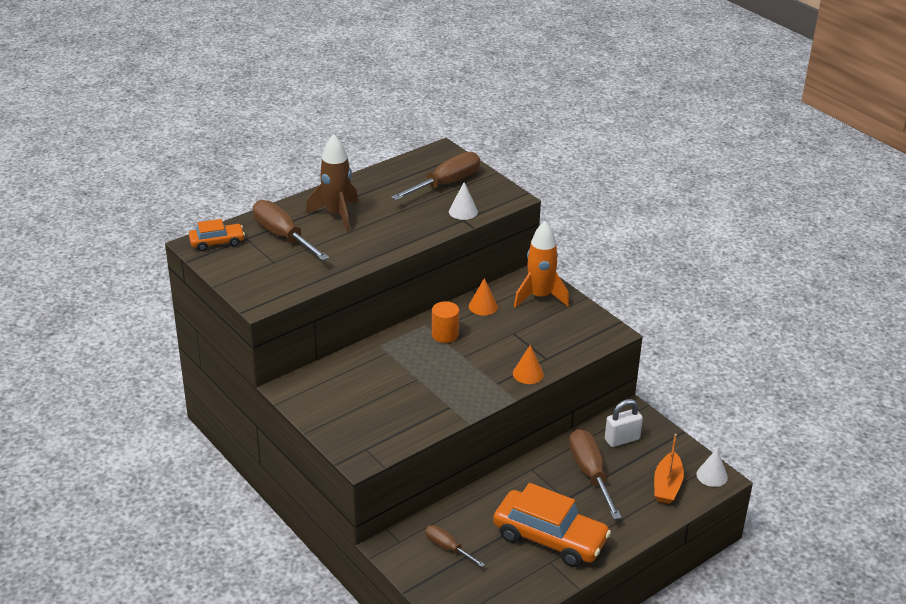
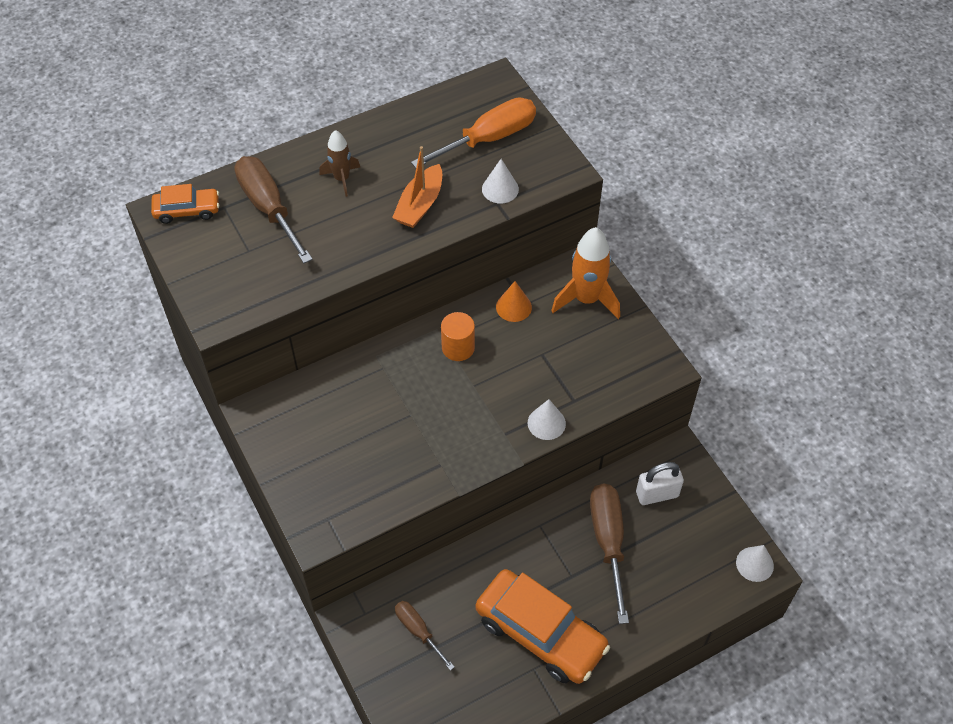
camera: 10 degrees right, 20 degrees up
(337, 215) = (342, 179): brown rocket -> brown rocket, size x0.60
(446, 184) = (488, 139): brown screwdriver -> orange screwdriver
(528, 374) = (546, 423): orange cone -> white cone
(667, 485) = (697, 572): orange boat -> orange boat (420, 205)

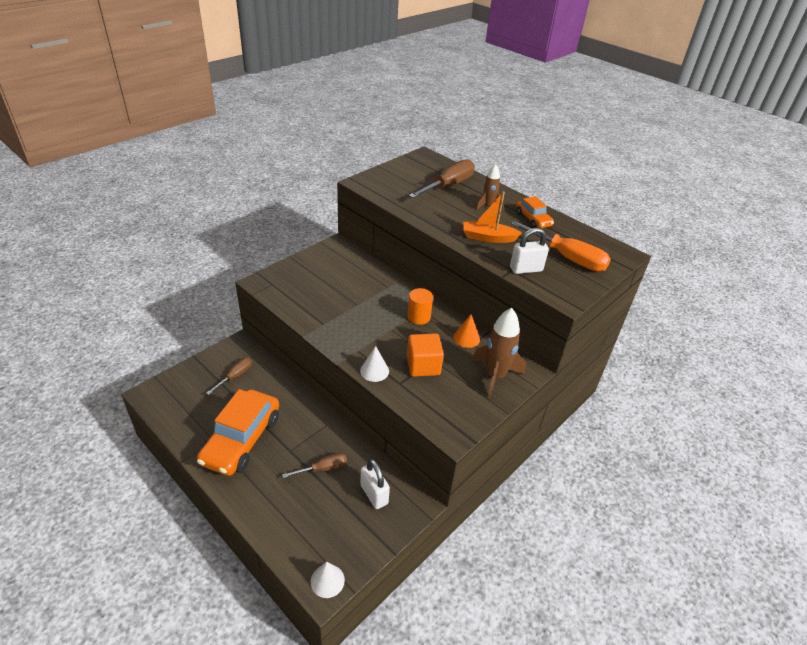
camera: 70 degrees right, 15 degrees down
(187, 210) = (430, 162): orange car -> orange car (533, 219)
(500, 189) = (526, 269): white cone -> white padlock
(550, 368) = (423, 365): none -> orange cube
(586, 299) = (495, 376): orange rocket -> brown rocket
(608, 542) = (323, 468): brown screwdriver -> brown screwdriver, size x0.57

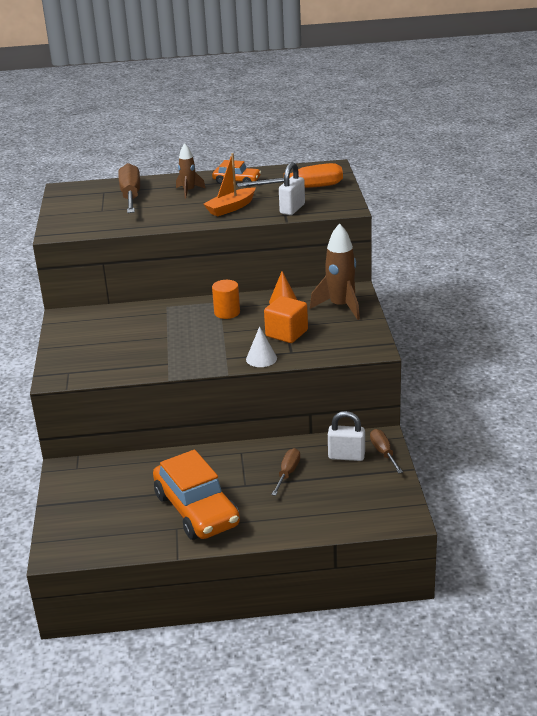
camera: 45 degrees left, 10 degrees down
(235, 376) = (107, 486): brown screwdriver -> brown screwdriver (383, 453)
(327, 581) = (401, 513): white cone -> none

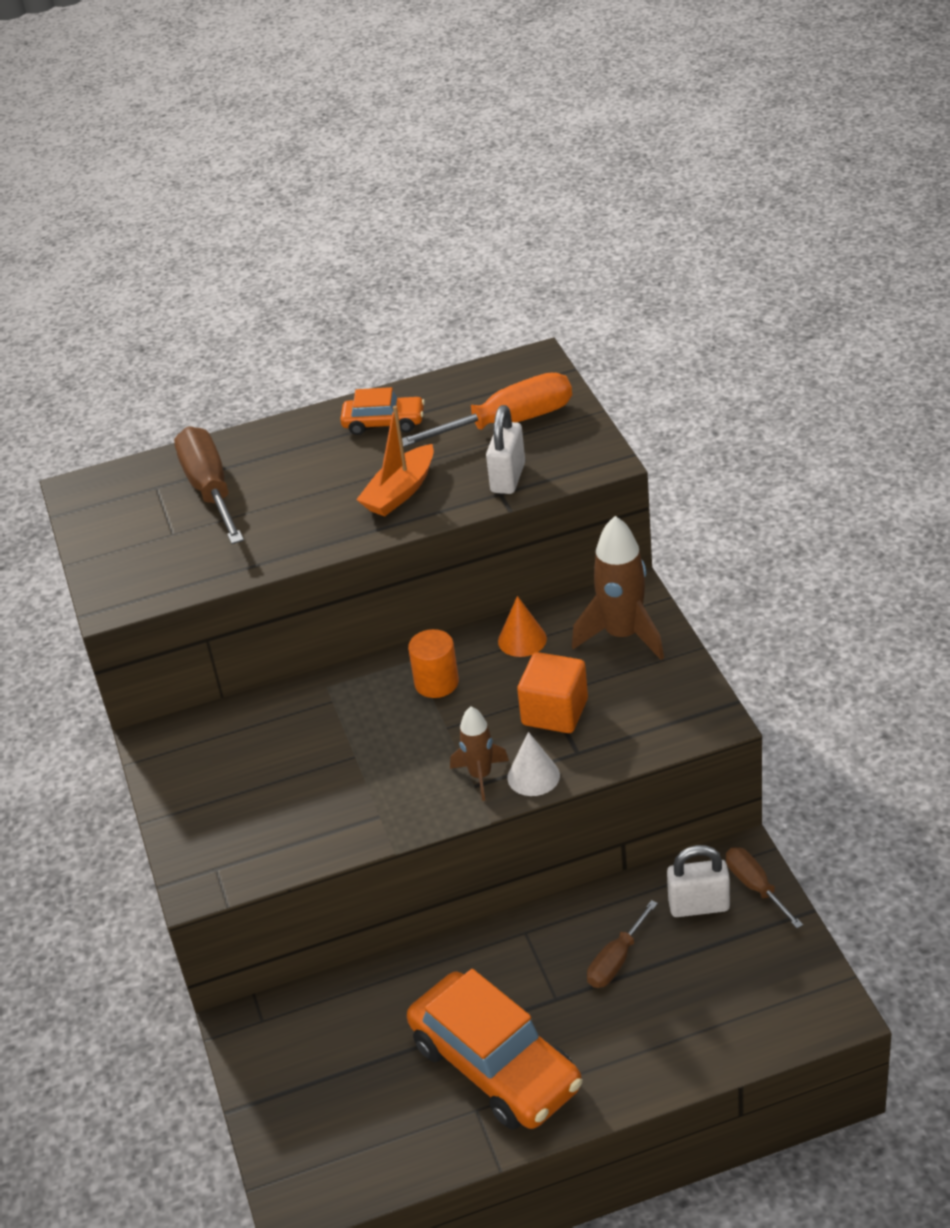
camera: 10 degrees left, 10 degrees up
(189, 191) = (309, 461): brown rocket -> brown rocket (480, 776)
(287, 473) = (616, 960): brown screwdriver -> brown screwdriver turned 150 degrees counterclockwise

